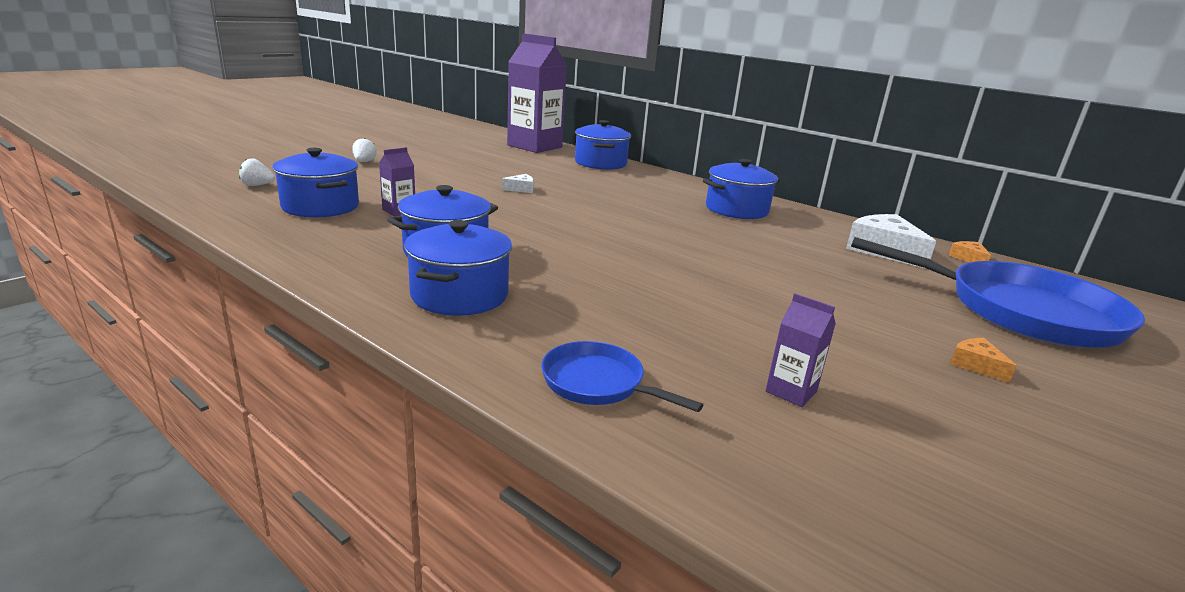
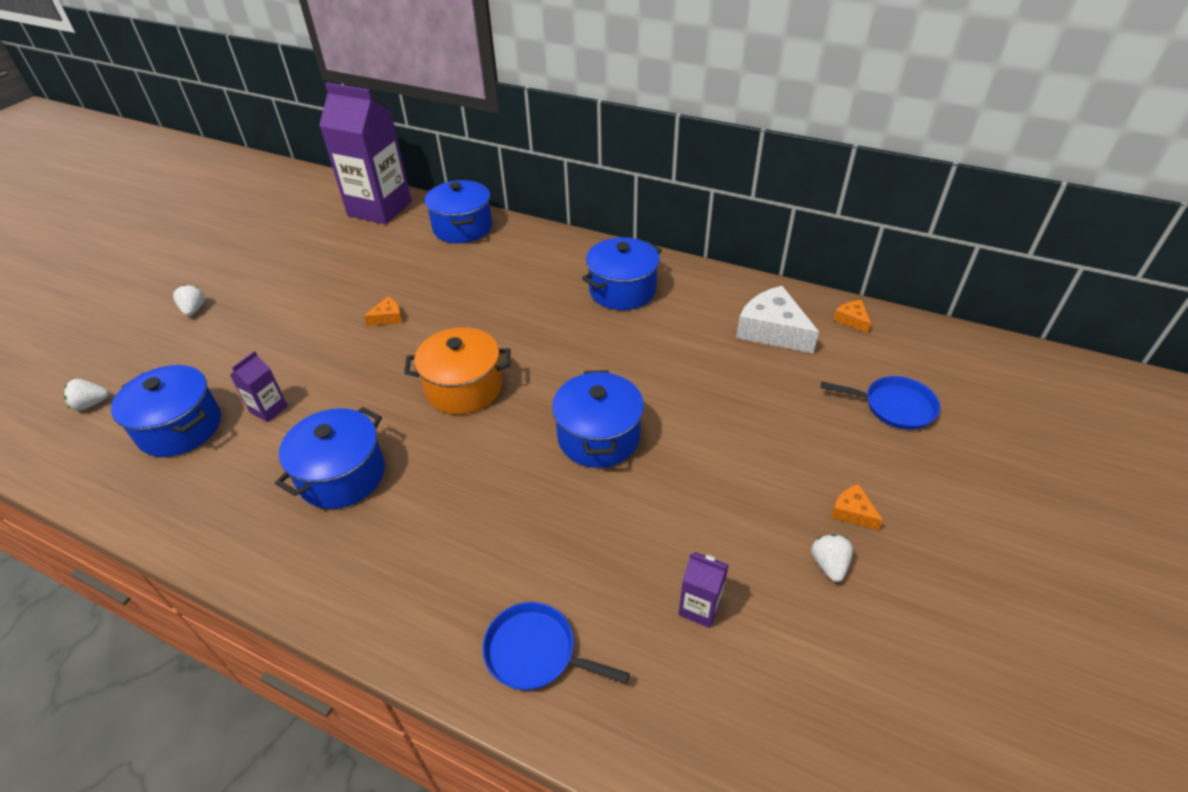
camera: 10 degrees left, 20 degrees up
(459, 295) = (378, 553): blue pot -> blue pot (598, 437)
(521, 189) = (388, 317): white cheese -> orange cheese
(575, 229) = (464, 388): none -> orange pot
(948, 393) = (829, 565): none -> white strawberry
(1020, 311) = (894, 406): blue pan -> blue pan, size x0.47

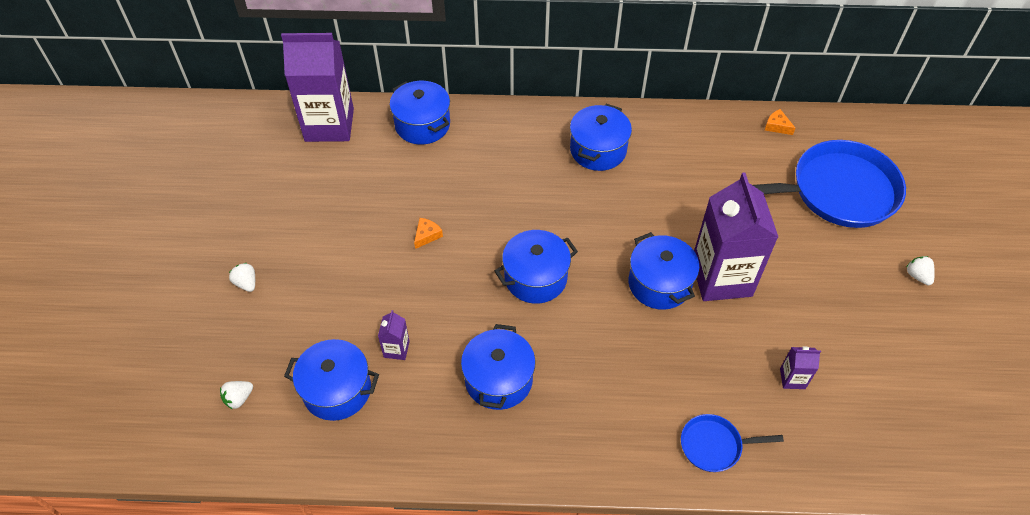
camera: 25 degrees left, 10 degrees up
(464, 388) = (535, 278): orange pot -> blue pot
(680, 455) = (721, 278): none -> purple carton
(772, 330) = (728, 153): white cheese -> none
(829, 565) = (851, 322): white strawberry -> white strawberry (917, 276)
(852, 512) = (847, 280): orange cheese -> none
(894, 406) = (837, 191): blue pan -> blue pan, size x2.12

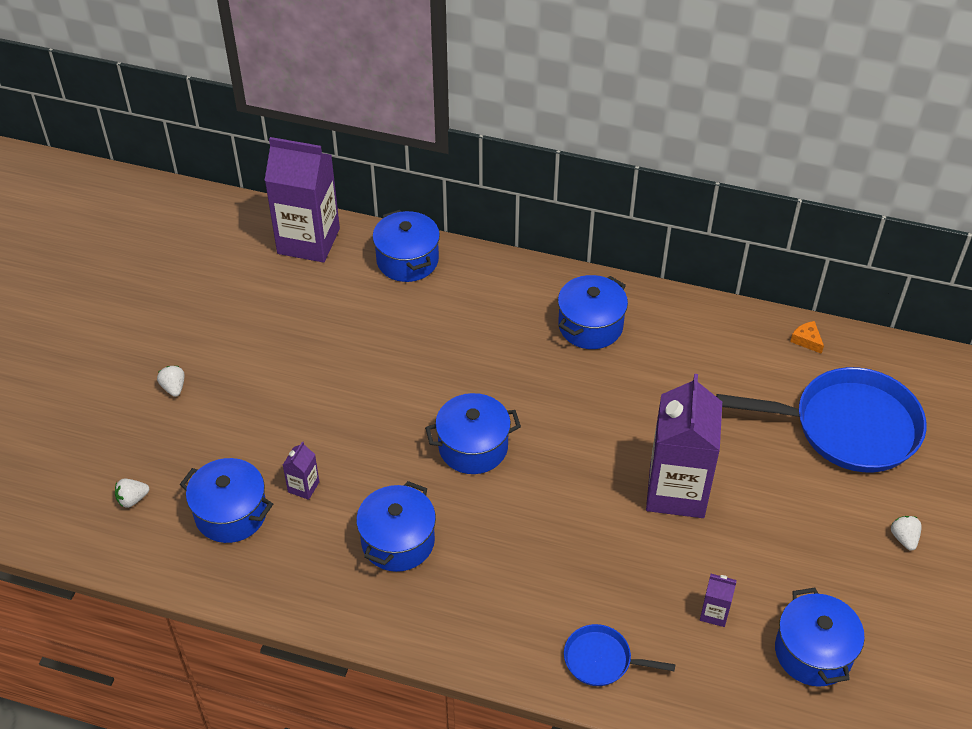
camera: 15 degrees right, 5 degrees down
(427, 235) = (373, 378): orange cheese -> none
(659, 284) = (605, 482): blue pot -> blue pot (813, 652)

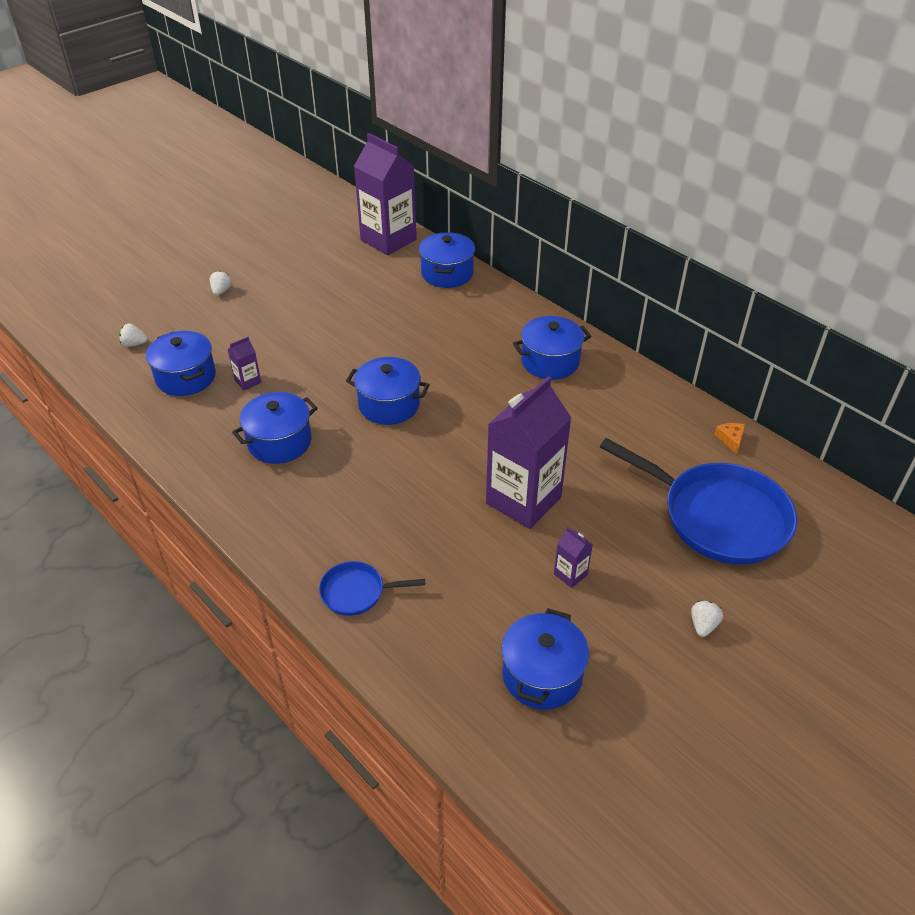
camera: 30 degrees right, 5 degrees down
(601, 660) = (356, 592): blue pan -> blue pan turned 45 degrees counterclockwise
(714, 613) = (479, 602): purple carton -> purple carton (570, 574)

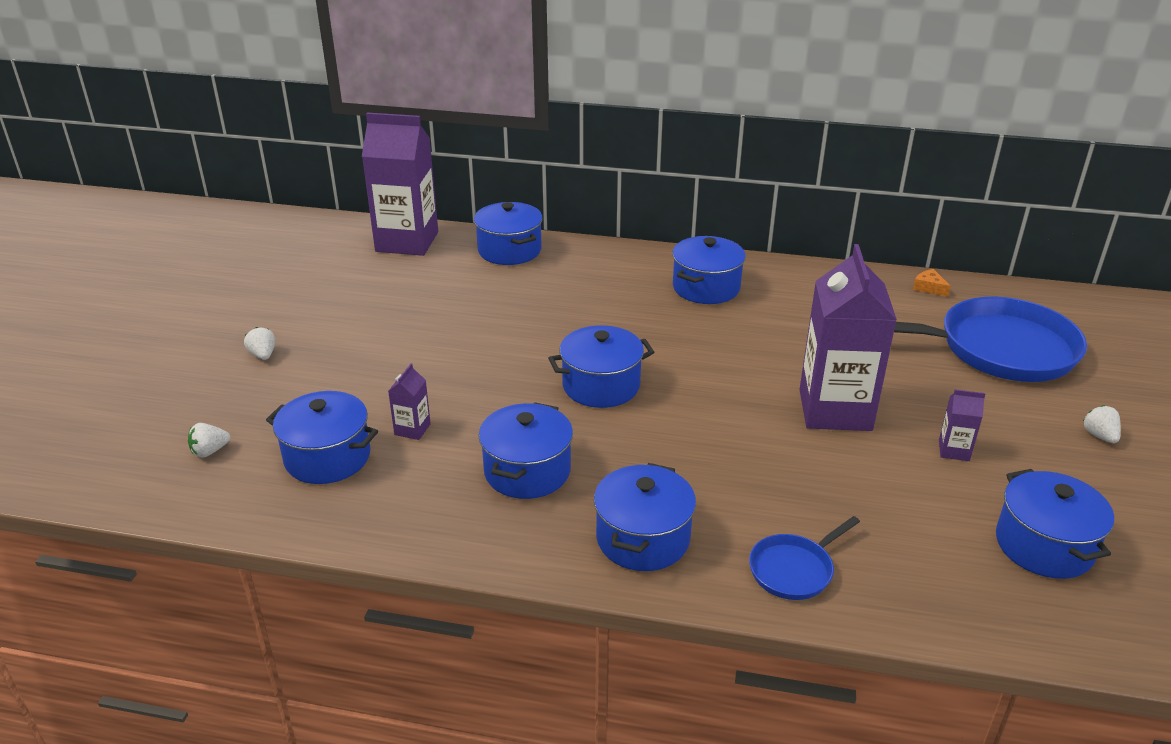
camera: 35 degrees left, 10 degrees down
(293, 521) = (643, 538): none -> blue pot

